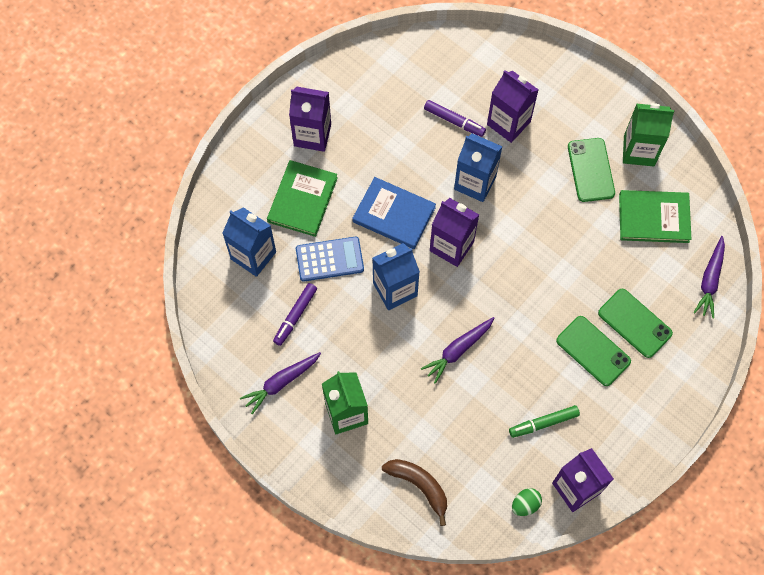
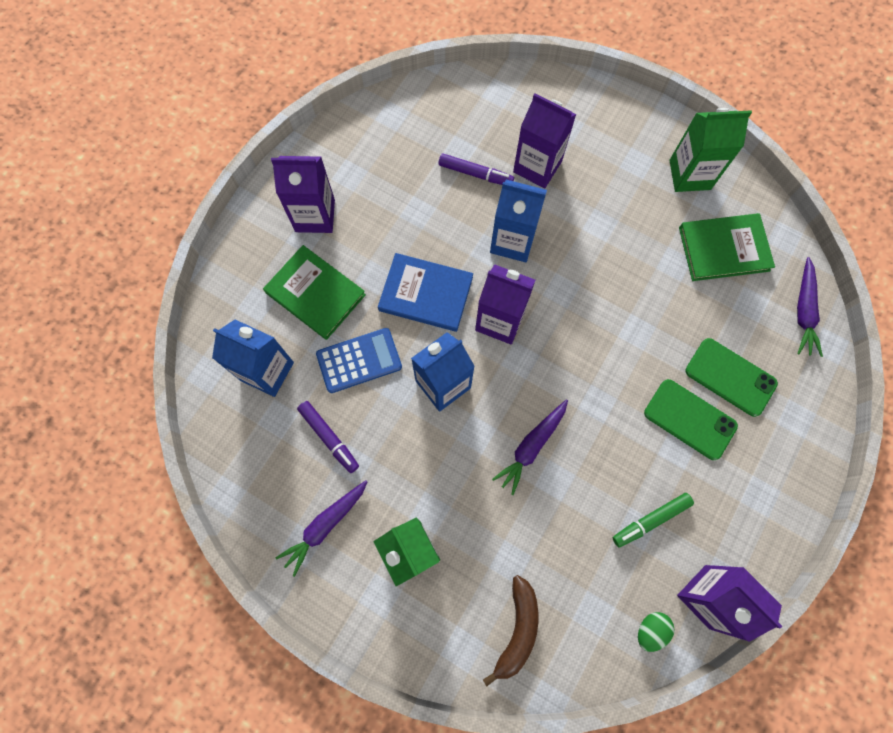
camera: 10 degrees left, 5 degrees up
(295, 316) = (329, 437): purple marker -> purple marker turned 60 degrees counterclockwise
(302, 200) = (315, 294): green book -> green book turned 60 degrees counterclockwise
(419, 486) = (517, 629): brown banana -> brown banana turned 75 degrees clockwise
(590, 170) = (641, 205): green phone -> none

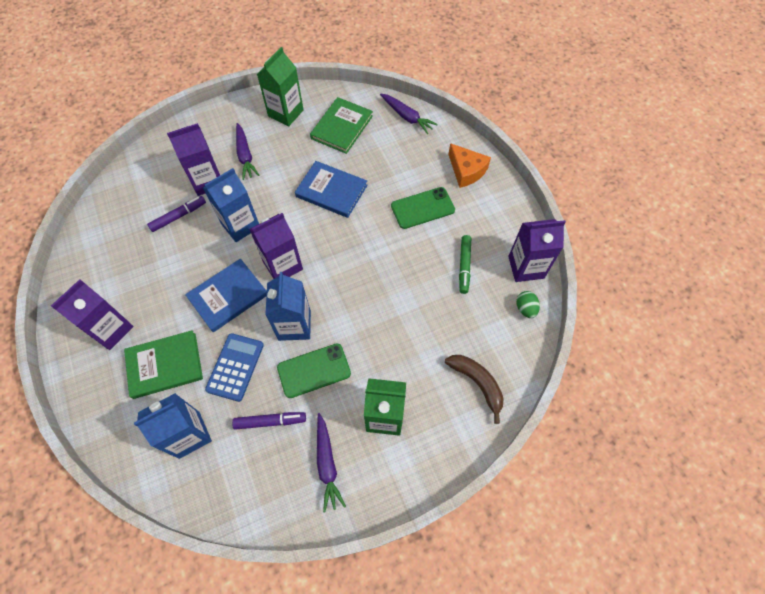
camera: 55 degrees left, 10 degrees down
(531, 447) = (374, 300): purple carrot -> purple carrot (245, 155)
(629, 302) = (331, 191): none -> blue book
(730, 377) = (415, 173): green phone -> green phone (314, 370)
(785, 436) = (466, 171): none -> orange cheese

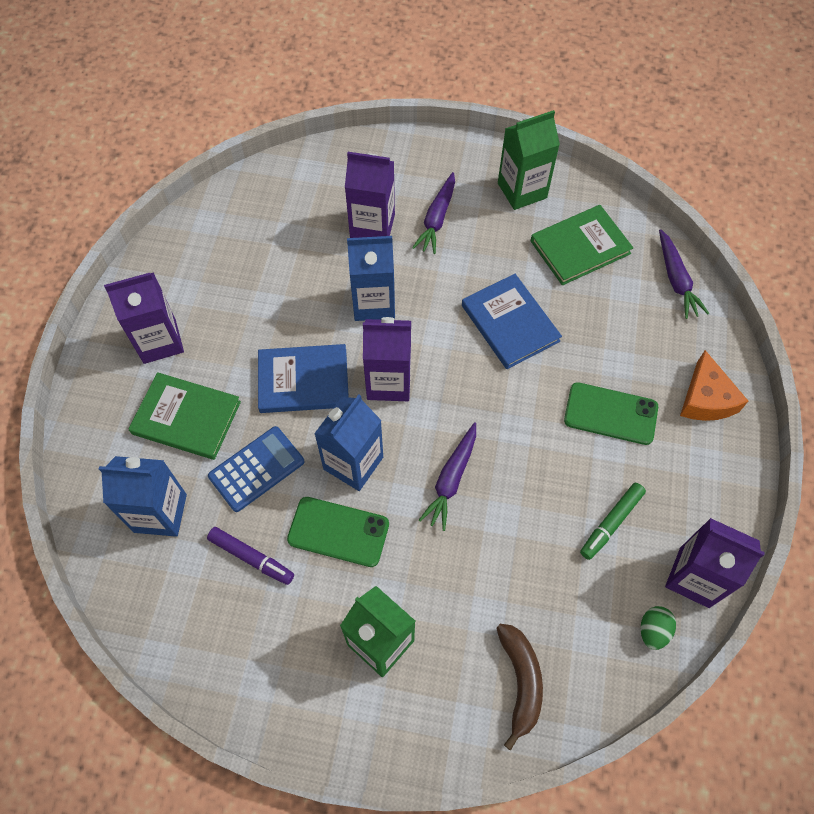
camera: 35 degrees right, 0 degrees up
(179, 216) = (313, 251): purple marker -> none
(327, 464) = (278, 650): purple carrot -> purple carrot (451, 479)

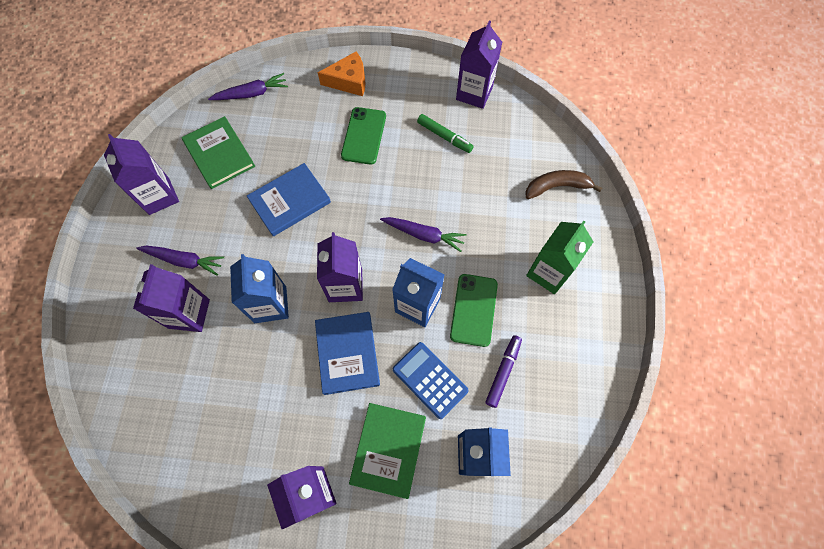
camera: 95 degrees left, 5 degrees up
(522, 190) = (159, 196): green carton -> purple carton
(653, 631) = (511, 115): green egg -> none

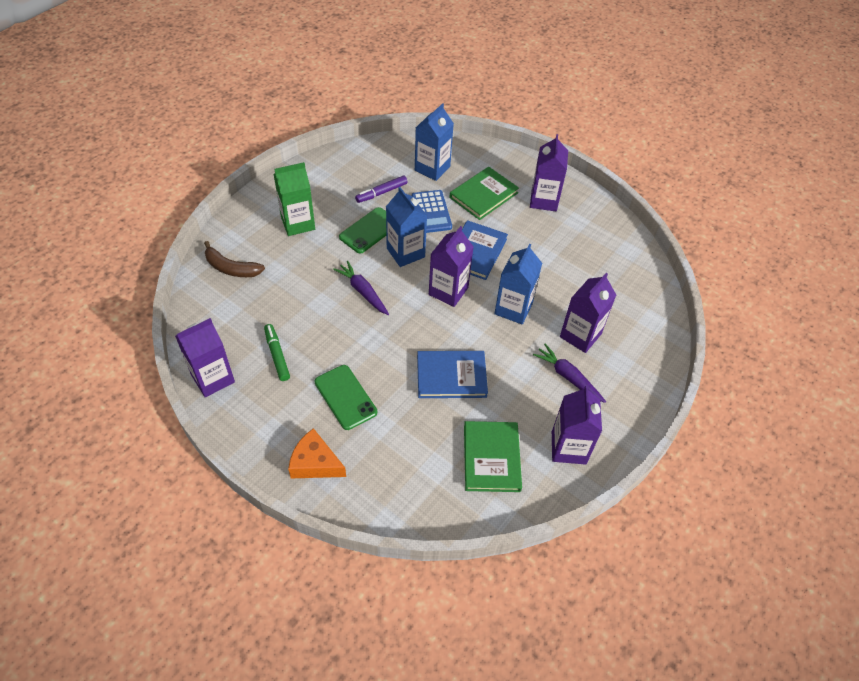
camera: 150 degrees left, 15 degrees down
(252, 94) = (422, 509): purple carrot -> none
(364, 136) = (345, 397): green phone -> green phone turned 75 degrees counterclockwise

